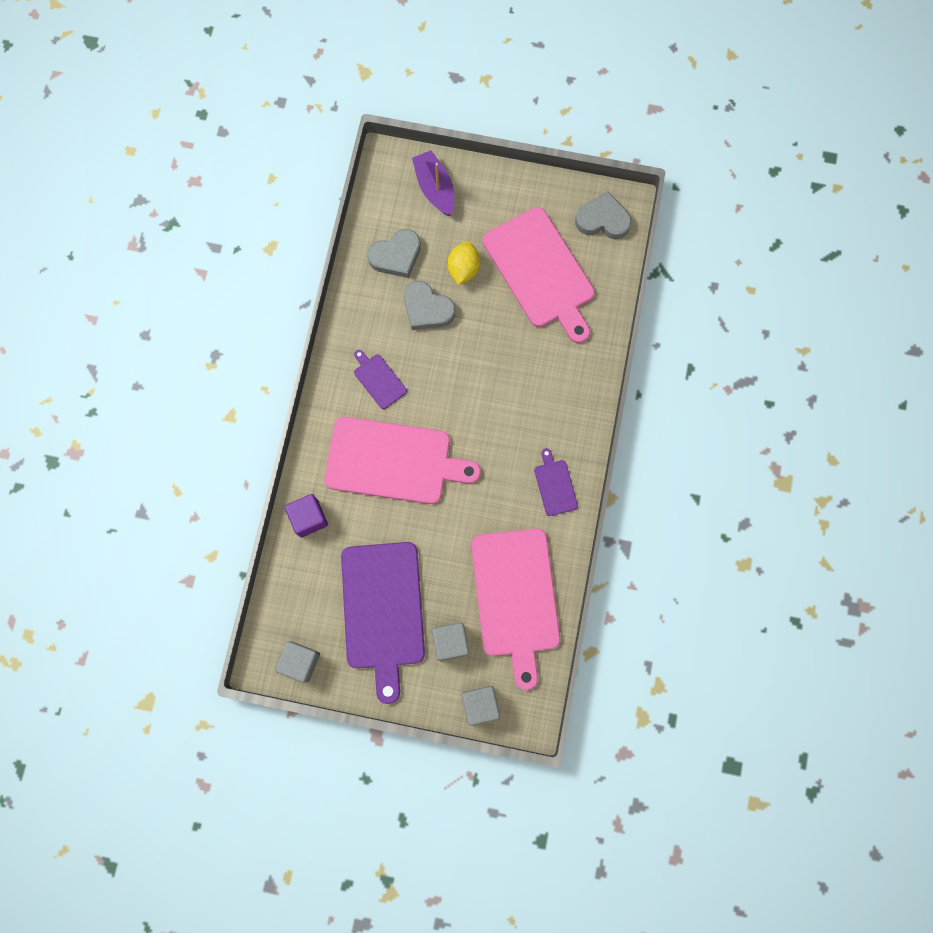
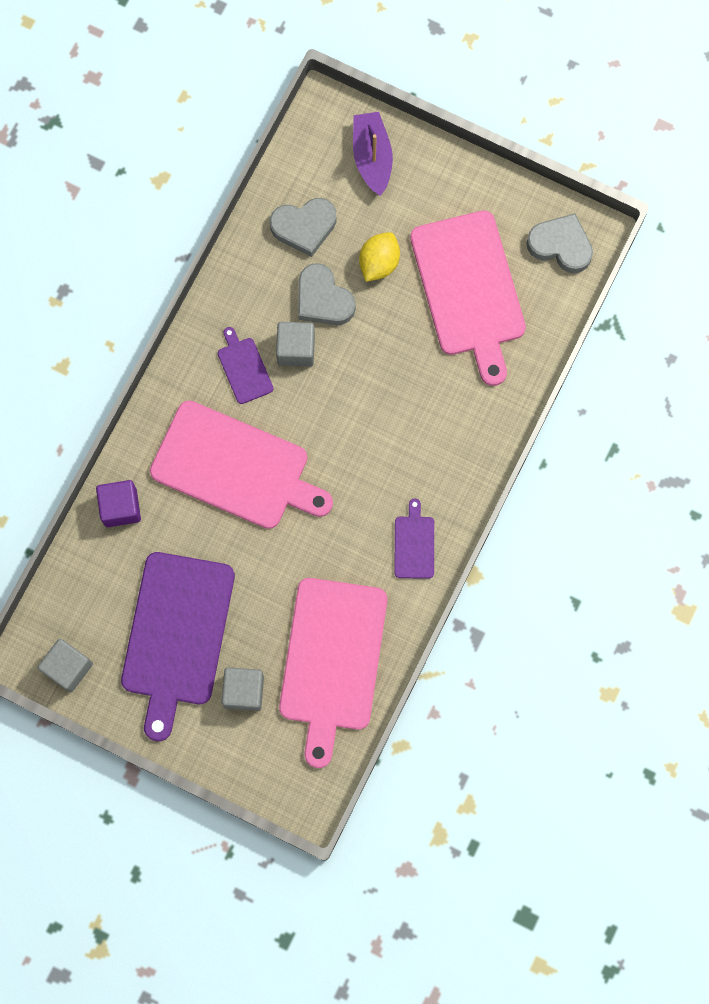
camera: 15 degrees right, 0 degrees up
(480, 705) = (258, 770): grey cube -> grey cube (296, 349)

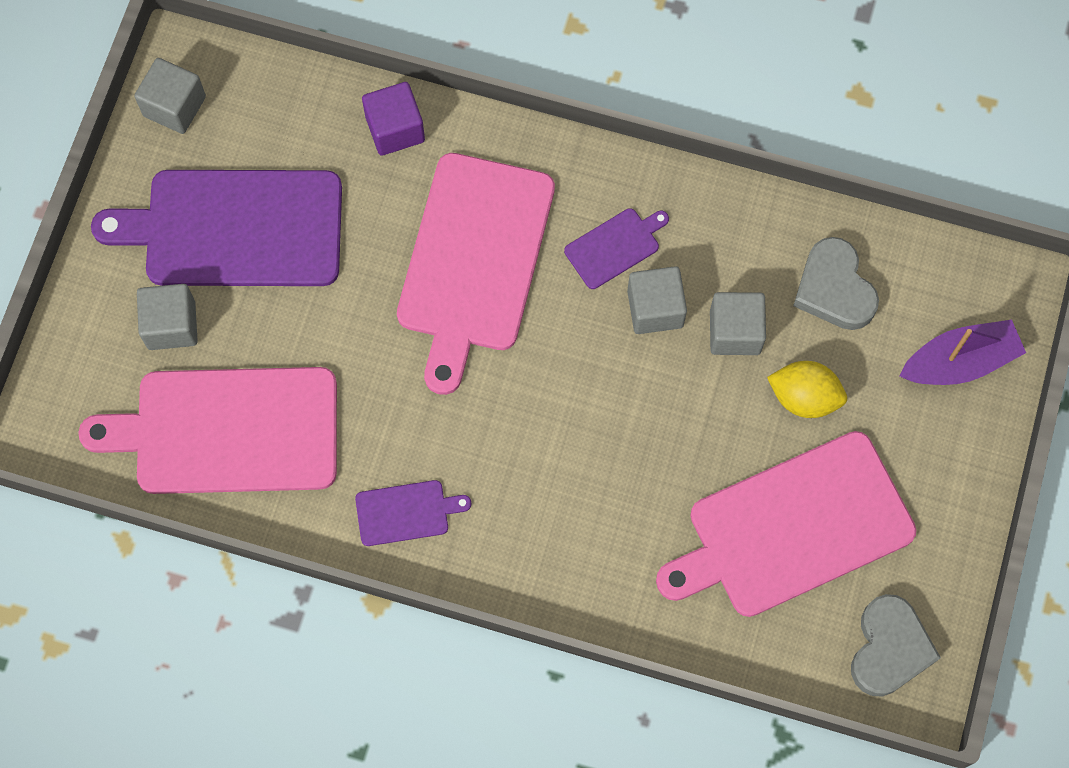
camera: 80 degrees right, 5 degrees down
(323, 299) = (735, 332): grey heart -> grey cube

